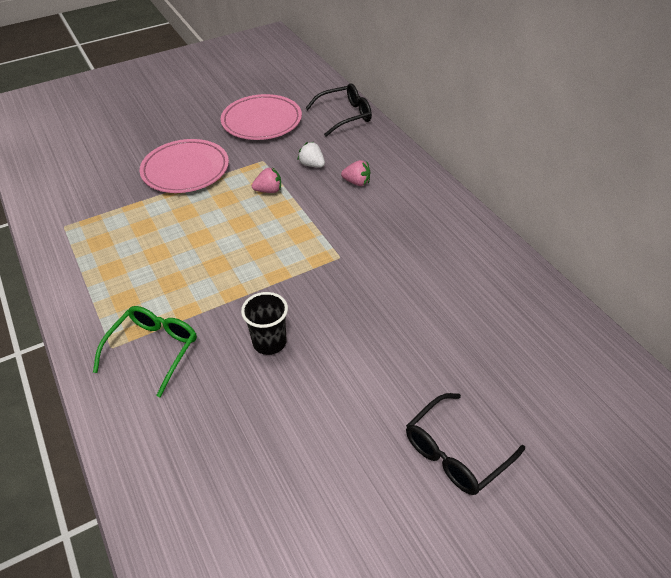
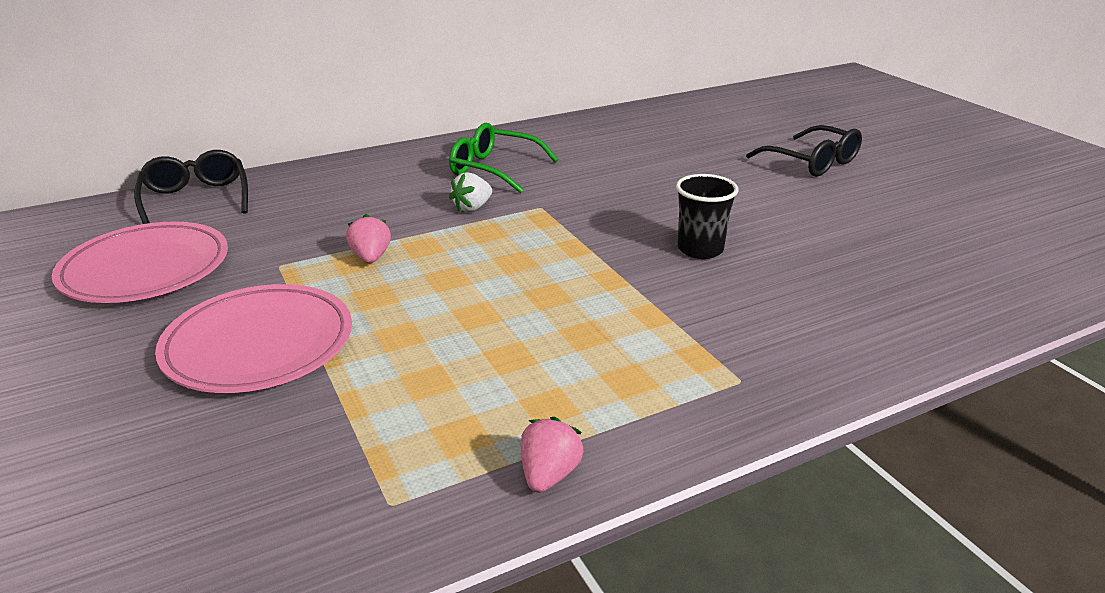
camera: 90 degrees left, 15 degrees down
(153, 350) = (736, 338): green glasses -> green glasses (494, 169)
(312, 165) = (319, 224): white strawberry -> white strawberry (472, 208)
(357, 182) = (383, 194): pink strawberry -> pink strawberry (549, 475)

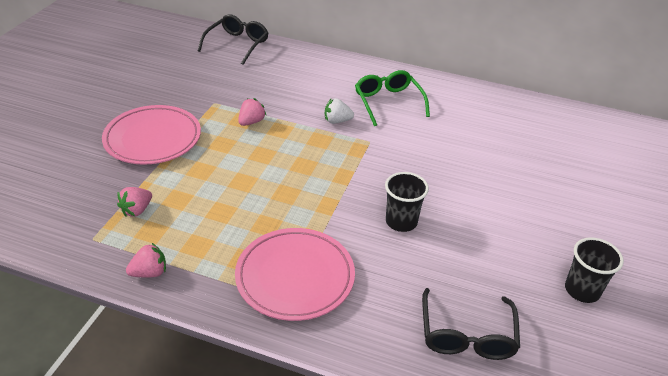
camera: 45 degrees right, 10 degrees up
(146, 269) = (170, 74): pink plate -> pink plate (295, 277)
(394, 428) = (137, 210): none -> pink strawberry
(812, 162) = (591, 214): black glasses -> black glasses (467, 335)
(908, 211) = (582, 290): none -> black cup

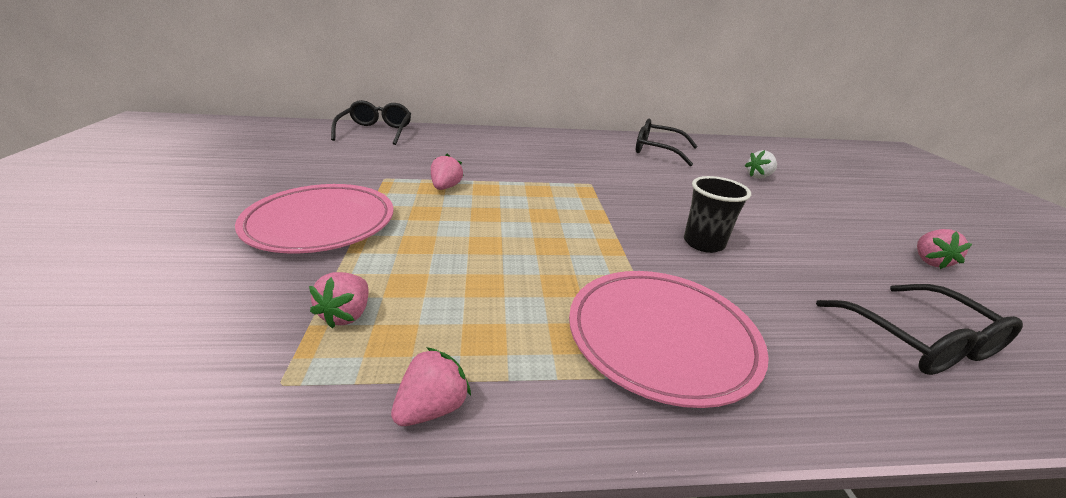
camera: 25 degrees left, 10 degrees down
(337, 121) = (540, 173): white strawberry -> white strawberry (758, 176)
(388, 102) = (574, 153): green glasses -> none
(475, 113) = (657, 150): none -> black glasses
(582, 290) = (929, 261): black cup -> pink strawberry

